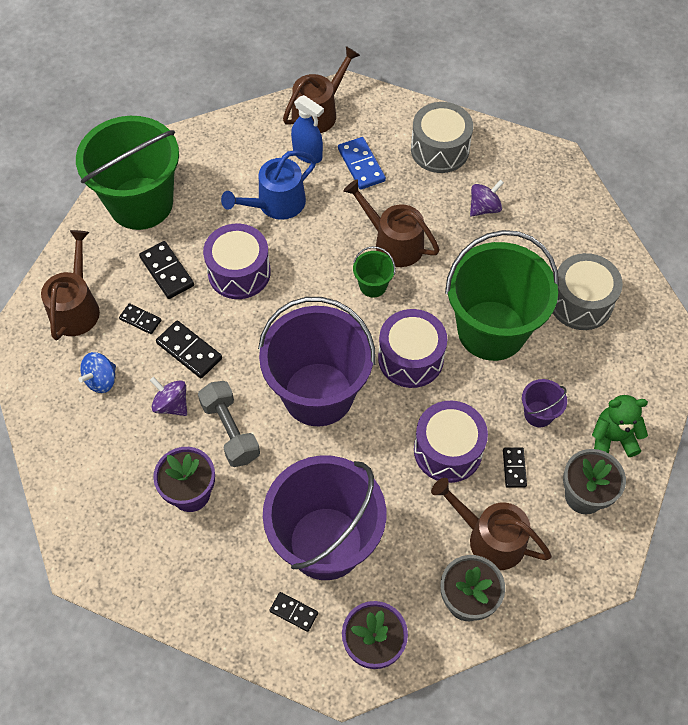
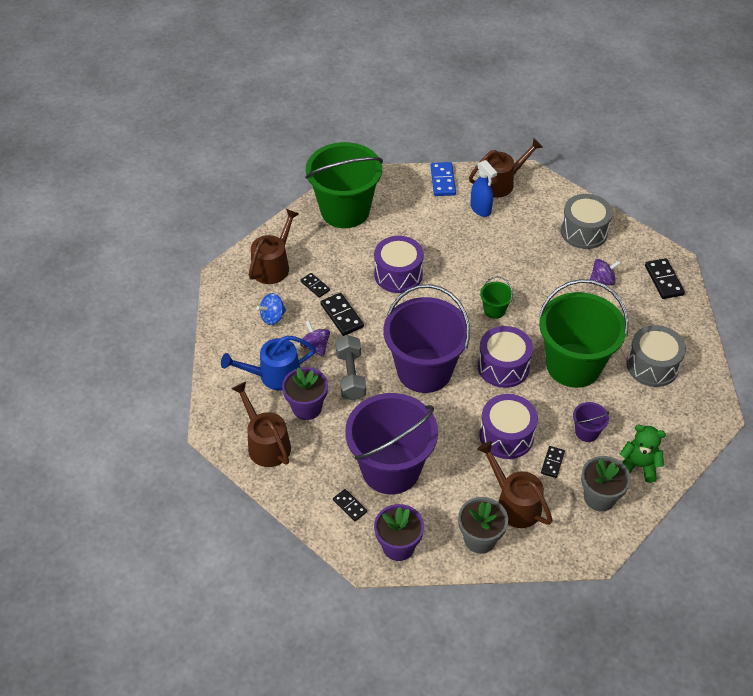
camera: 20 degrees right, 10 degrees down
(167, 271) = (346, 260): black domino -> black domino (664, 280)
(276, 204) = (443, 236): blue watering can -> blue watering can (274, 375)
(361, 165) = (518, 227): blue domino -> blue domino (442, 181)
(393, 243) = (522, 286): brown watering can -> brown watering can (266, 444)

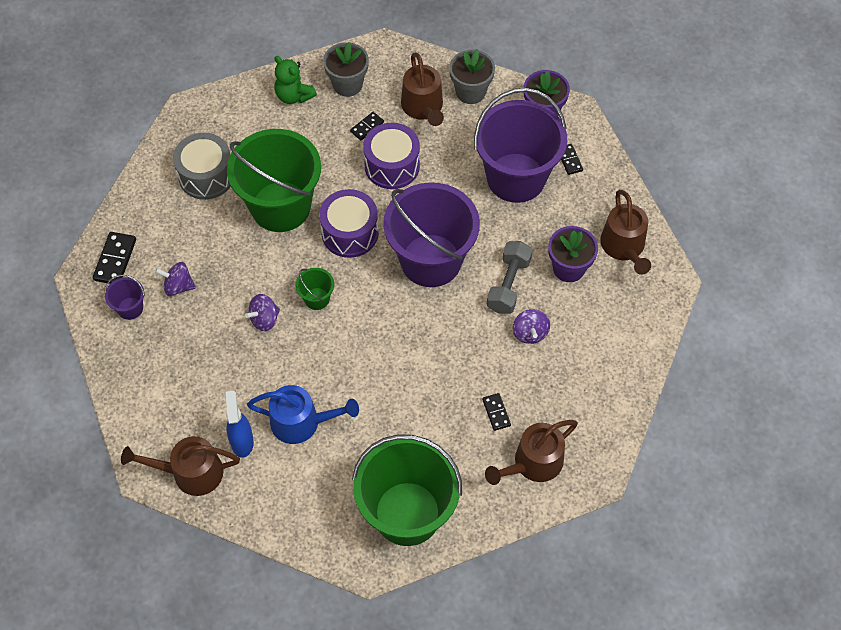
camera: 155 degrees left, 10 degrees up
(272, 317) = (562, 390): blue spinning top -> none
(274, 375) = (587, 317): blue watering can -> blue watering can (301, 422)
(342, 316) = (484, 360): black domino -> none
(398, 274) = (393, 388): purple drum -> none
(442, 181) = (259, 509): blue domino -> none
(522, 283) = (264, 319): none -> purple spinning top
(584, 231) = (148, 357): grey drum -> none
(587, 432) = (316, 140): purple bucket -> purple bucket (130, 308)

